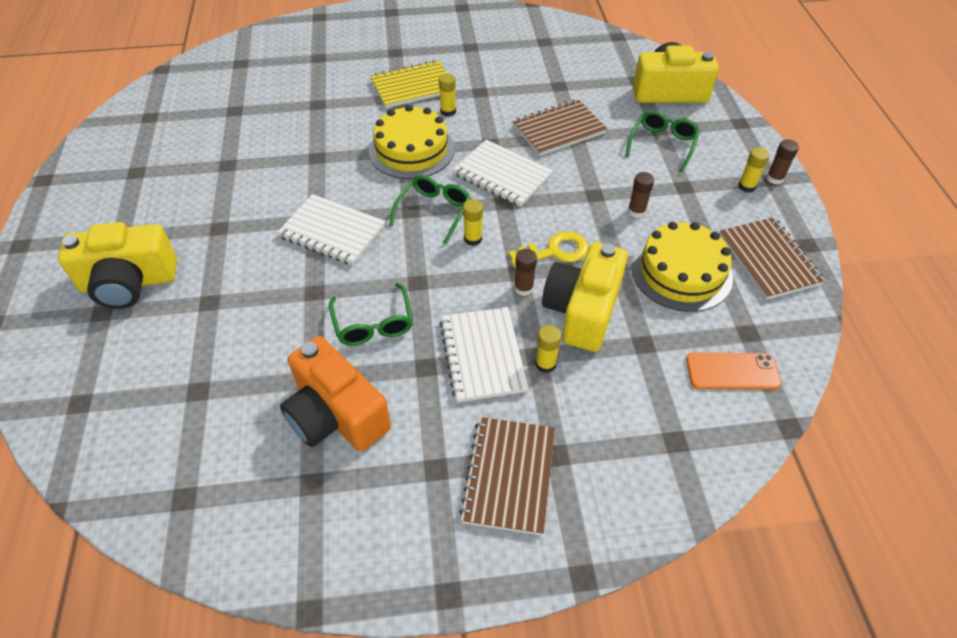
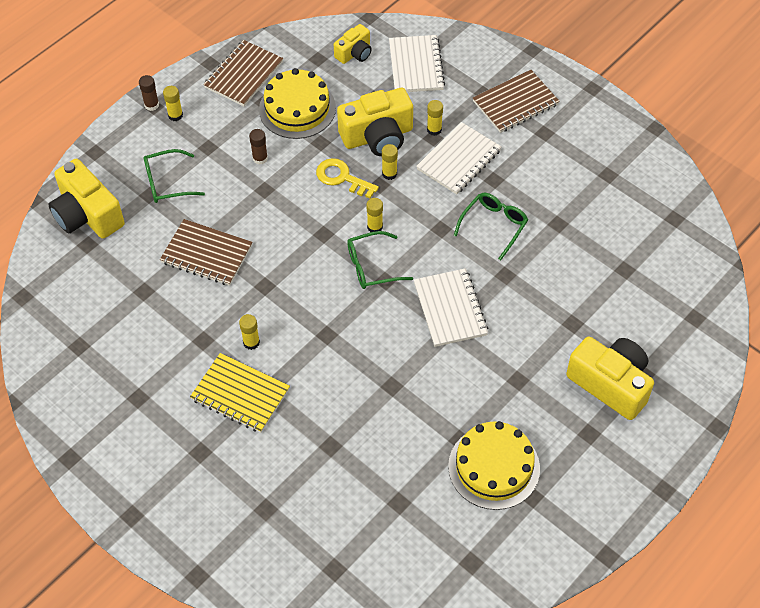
camera: 130 degrees left, 5 degrees up
(336, 414) = (565, 195): orange camera -> none
(411, 150) = (322, 330): yellow cake -> yellow cake (494, 467)
(502, 175) = (295, 254): white notebook -> white notebook (416, 66)
(523, 288) = (389, 174): brown glue stick -> yellow glue stick
(732, 371) = (354, 53): orange phone -> yellow camera

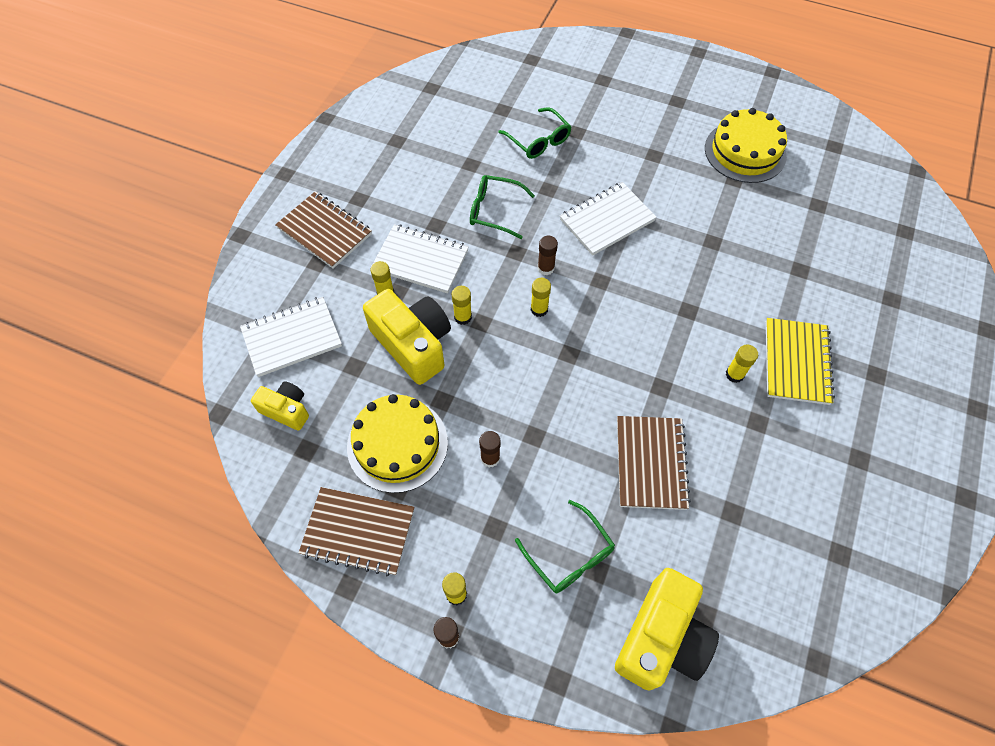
camera: 110 degrees left, 5 degrees up
(342, 178) = (486, 361): yellow key -> none
(372, 266) = (589, 297): green glasses -> green glasses (538, 140)
(415, 244) = (545, 268): none -> brown glue stick
(610, 384) = (624, 97): yellow camera -> none

